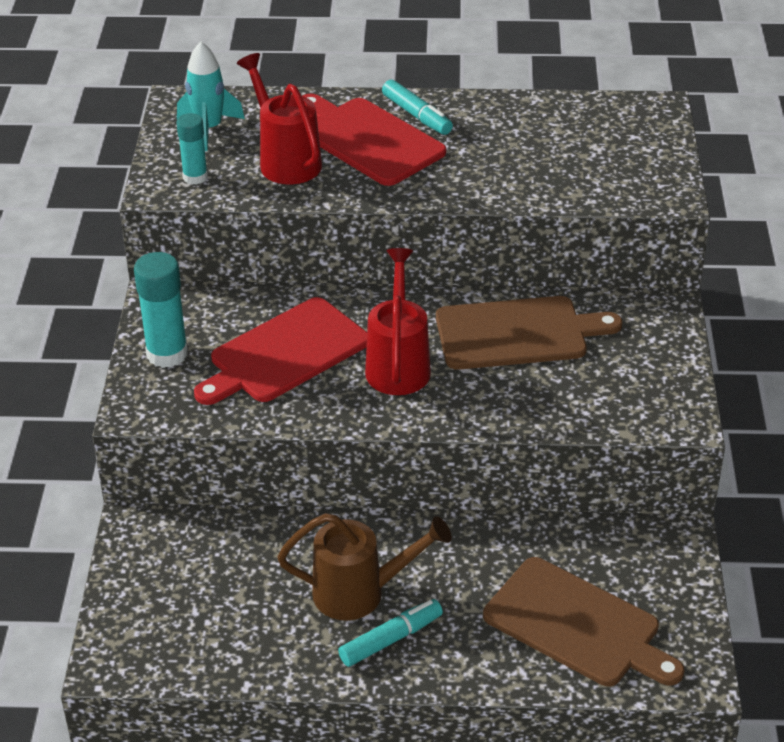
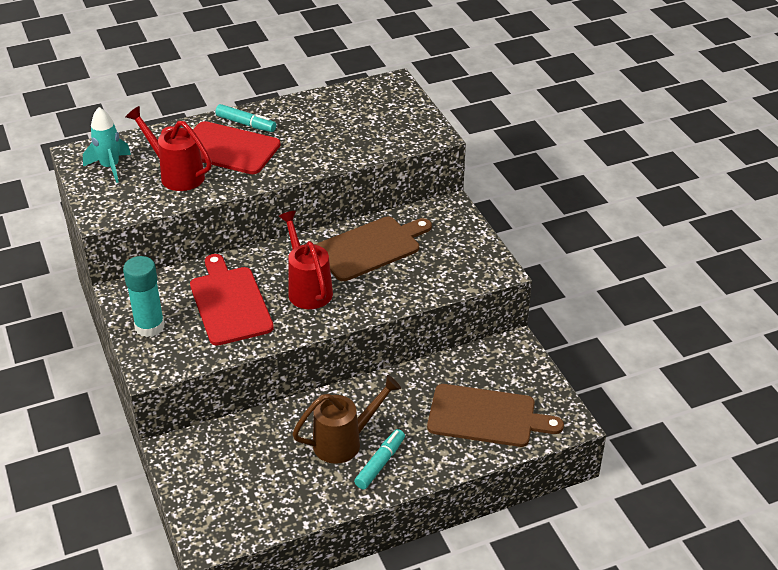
camera: 25 degrees left, 0 degrees up
(195, 177) = (121, 202): turquoise glue stick -> none
(285, 353) = (229, 303): red cutting board -> red cutting board turned 135 degrees clockwise

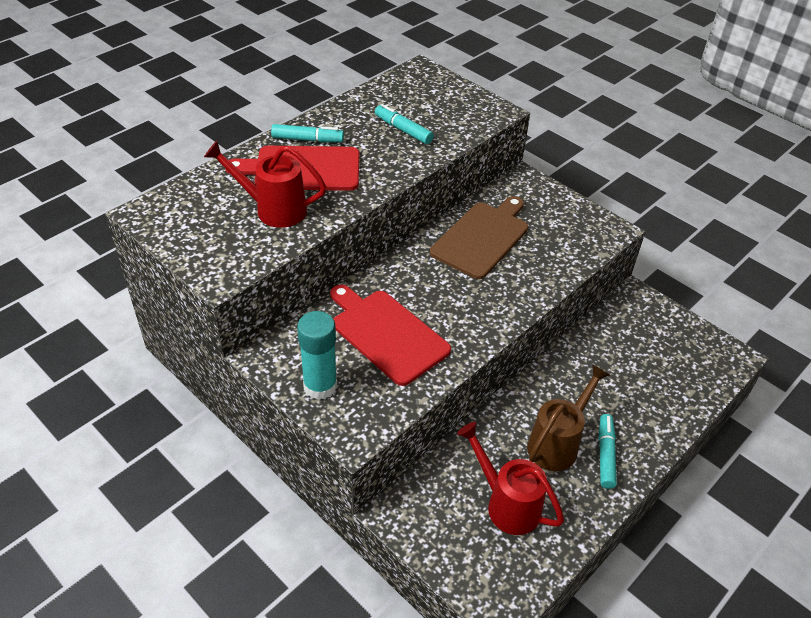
camera: 25 degrees left, 5 degrees up
(110, 167) = (192, 219): turquoise rocket -> none
(307, 288) = (453, 296): red watering can -> red watering can (507, 504)
(334, 133) = (403, 130): none -> turquoise marker
(486, 416) = (662, 373): brown cutting board -> none

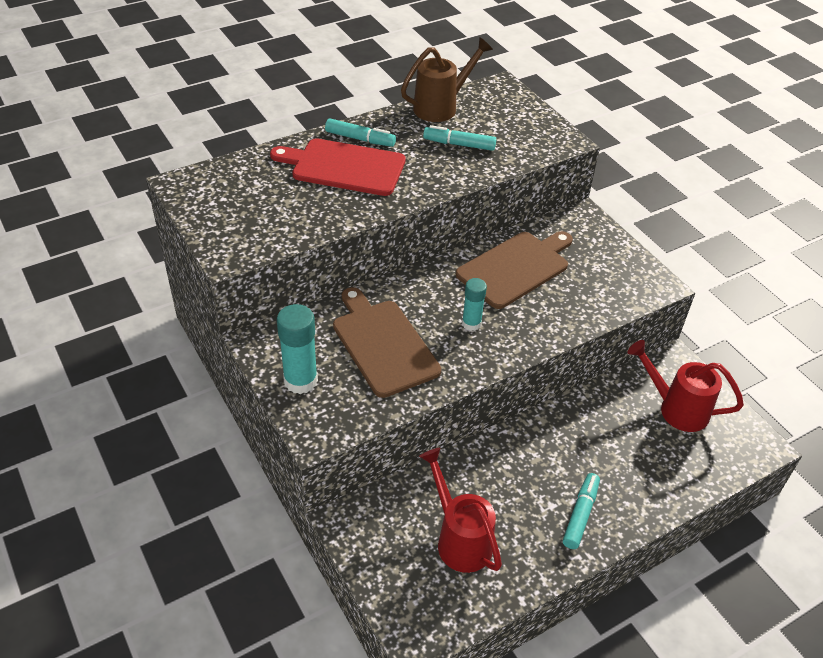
camera: 15 degrees right, 0 degrees up
(273, 209) = (301, 201): red watering can -> red watering can (676, 409)
(386, 334) = (383, 344): red cutting board -> brown cutting board
(403, 130) = (459, 144): turquoise marker -> turquoise marker turned 45 degrees counterclockwise
(461, 297) = (471, 323): none -> turquoise glue stick
(557, 443) = (533, 492): brown watering can -> brown watering can (441, 107)

